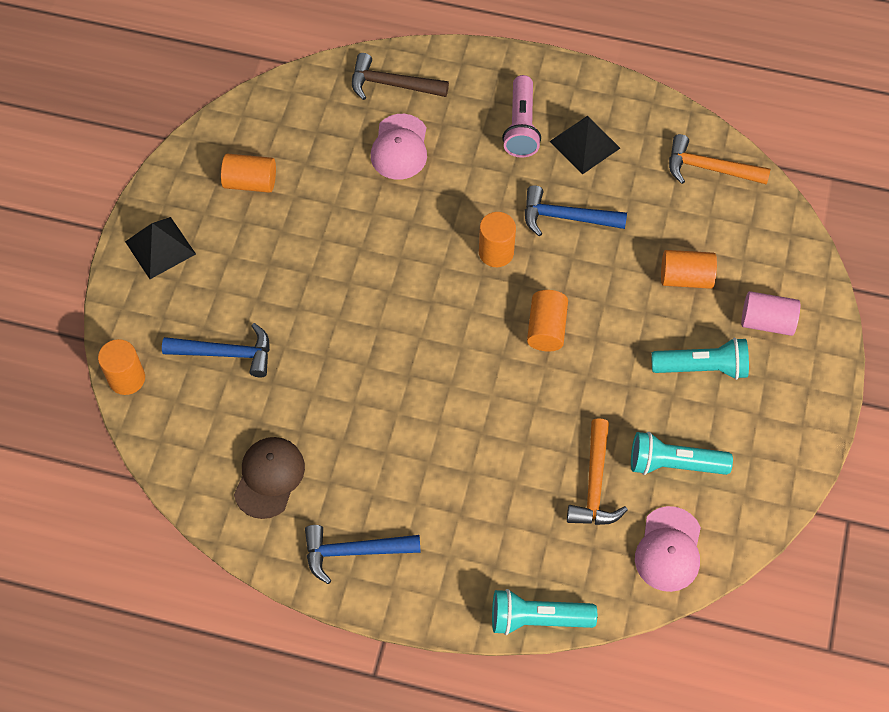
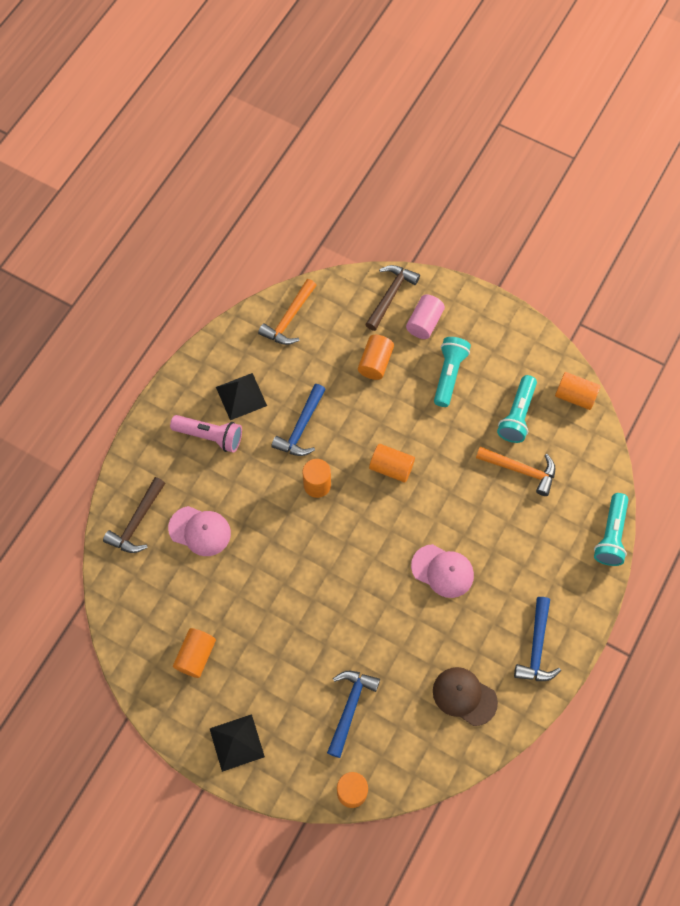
camera: 75 degrees left, 5 degrees up
(669, 549) = (578, 437): pink cap -> pink cap (442, 571)
(730, 533) = (575, 396): none -> orange cylinder
(790, 273) = (390, 295): none -> brown hammer

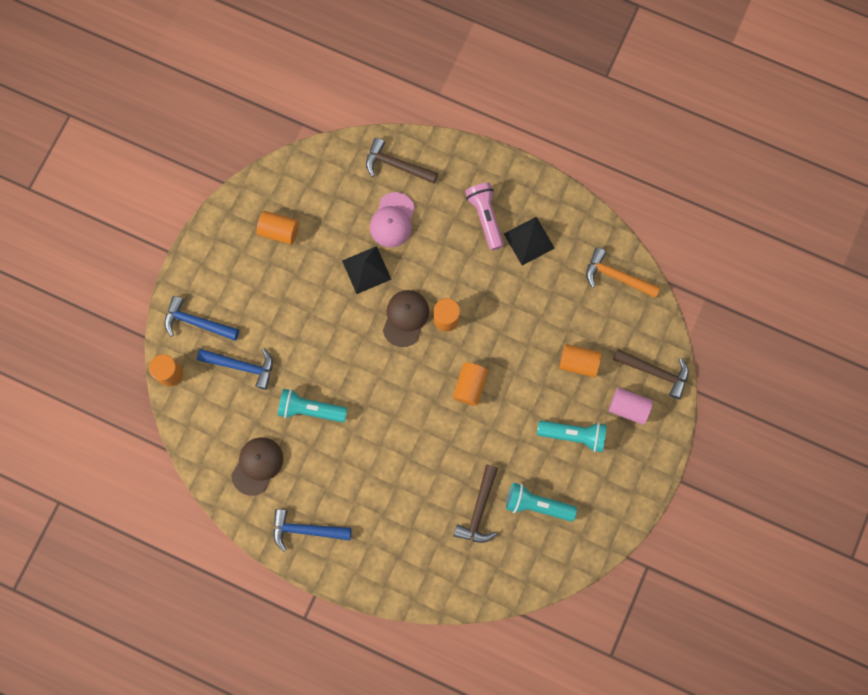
camera: 85 degrees right, 10 degrees up
(210, 436) = (485, 217): pink flashlight -> pink flashlight turned 150 degrees clockwise
(236, 742) = (207, 274): black pyramid -> black pyramid (366, 270)
(301, 427) = (502, 299): blue hammer -> blue hammer (197, 322)
(312, 526) = (405, 318): none -> brown cap
(442, 571) = (372, 440): pink cap -> none
(520, 470) = (479, 509): orange hammer -> brown hammer
(575, 396) = (564, 562): orange cylinder -> none
(611, 535) = (420, 599): turquoise flashlight -> turquoise flashlight (310, 409)

